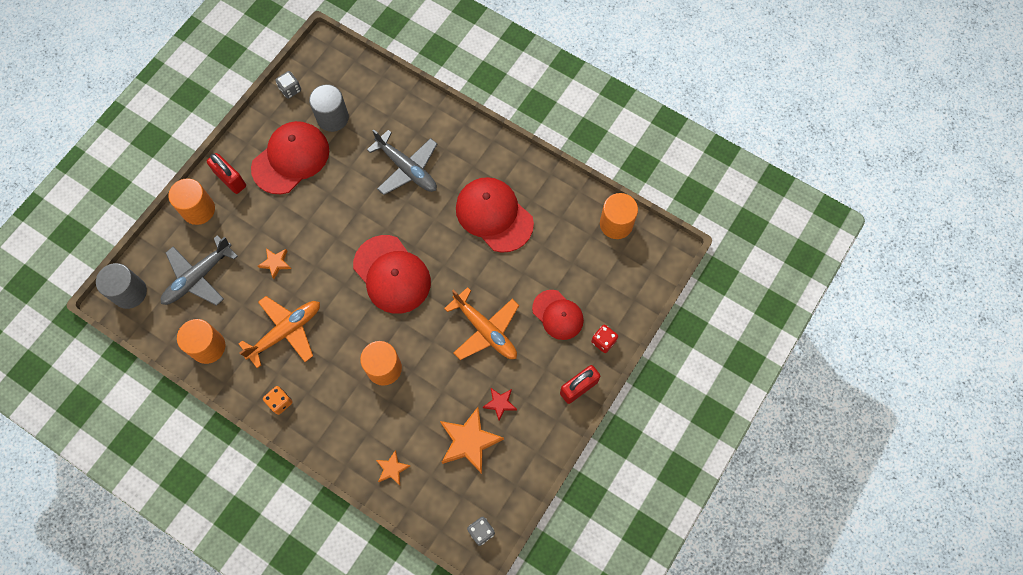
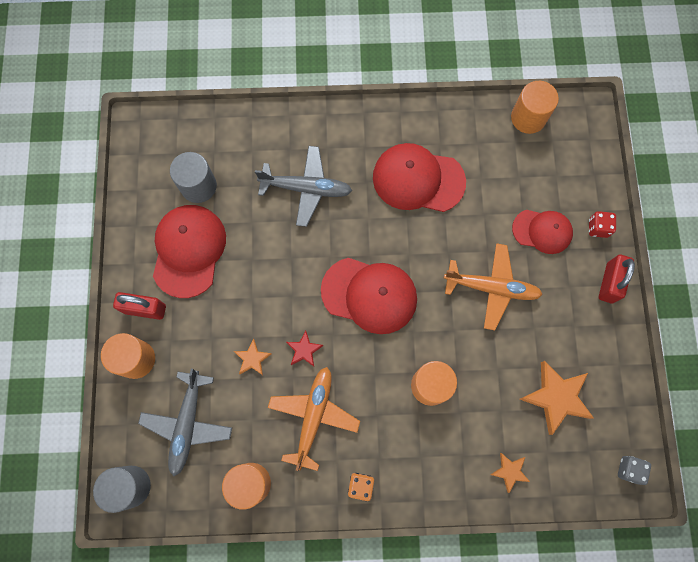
camera: 35 degrees left, 5 degrees up
(290, 89) = (136, 185): grey dice -> none
(500, 403) = (555, 344): red star -> red star (304, 350)

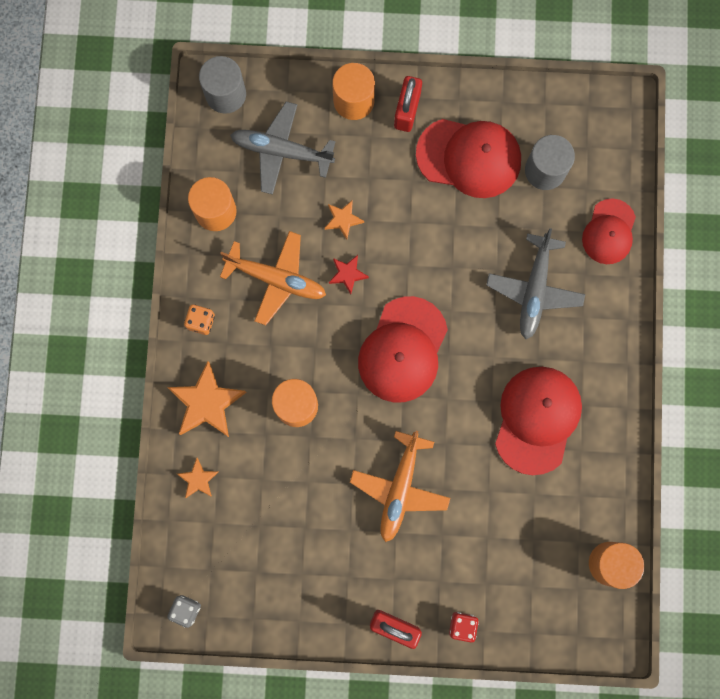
camera: 95 degrees right, 5 degrees up
(542, 231) = (463, 558): red cap -> red cap (609, 232)
(556, 397) = (270, 542): orange star -> orange star (207, 403)

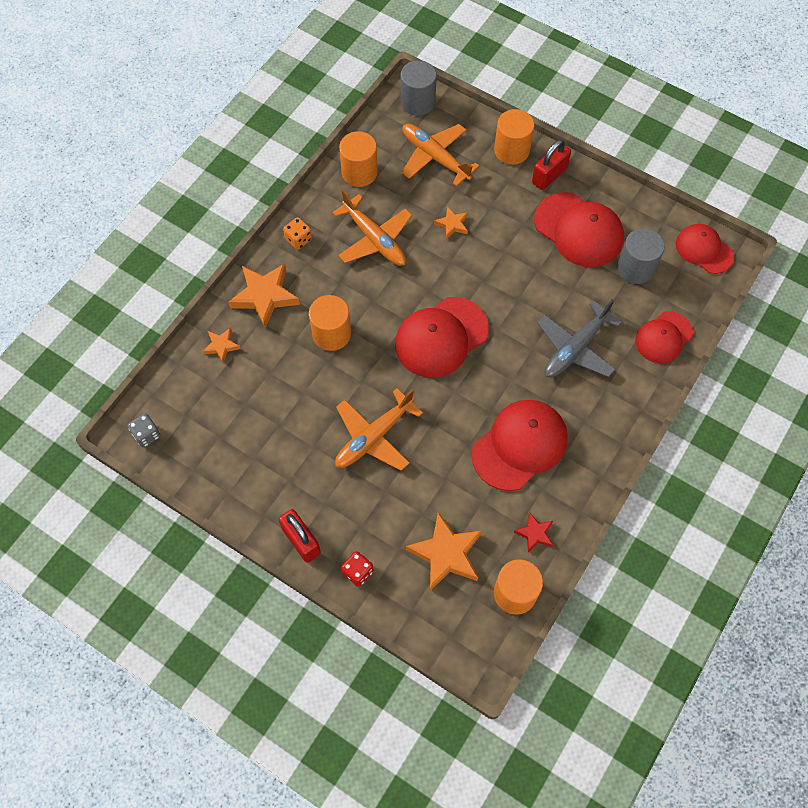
camera: 30 degrees right, 15 degrees down
(282, 151) = (435, 157): grey plane -> orange plane
(348, 274) = (431, 263): red star -> red star (535, 533)
(530, 563) = (446, 554): none -> orange star
(599, 114) = (704, 250): none -> red cap

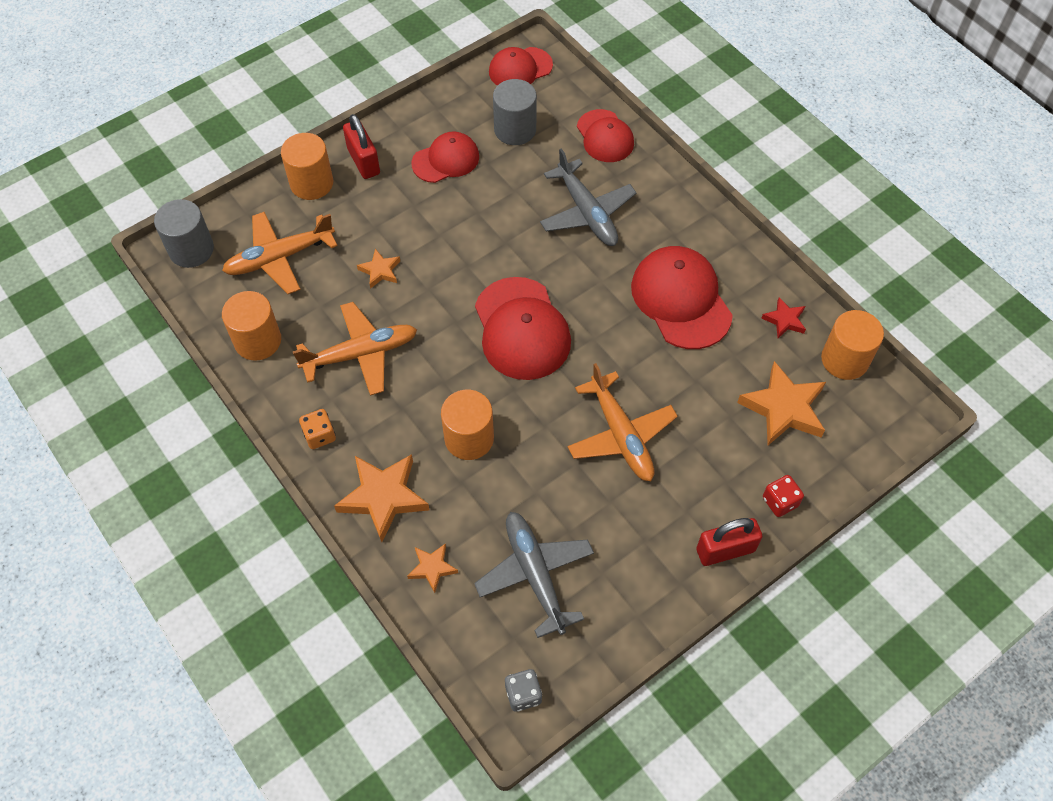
camera: 70 degrees left, 5 degrees down
(237, 414) = (535, 575): none -> grey plane
(579, 230) = (446, 160): red cap -> red cap, size x0.63

